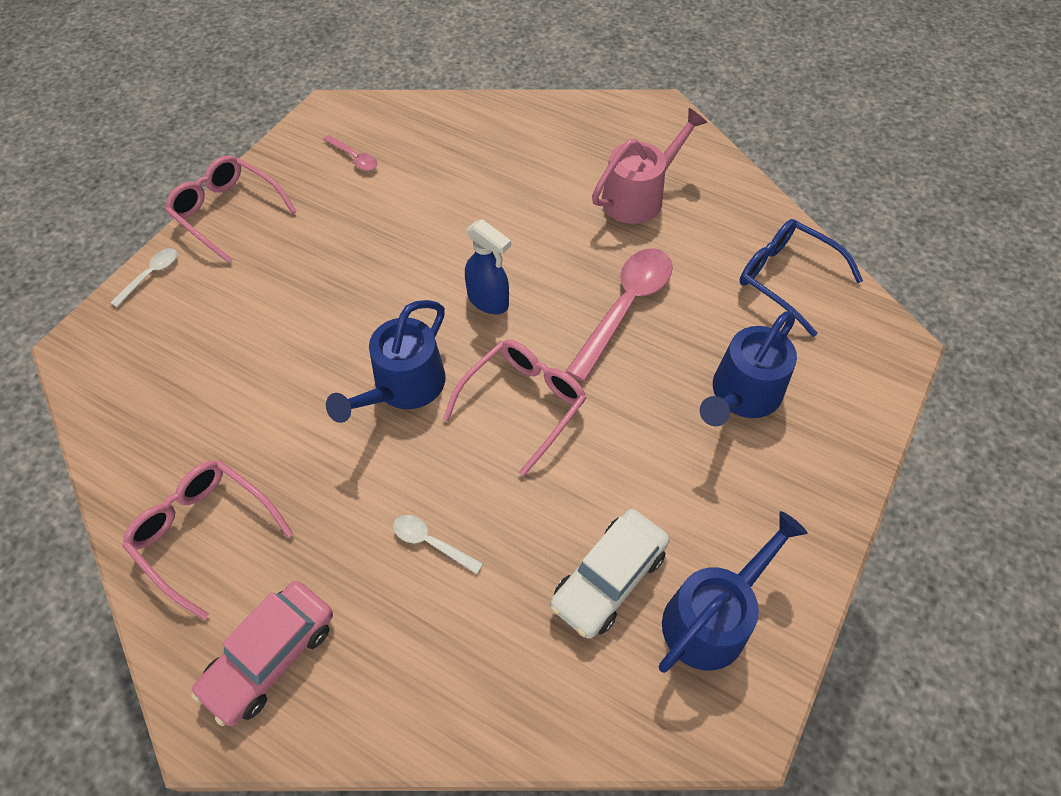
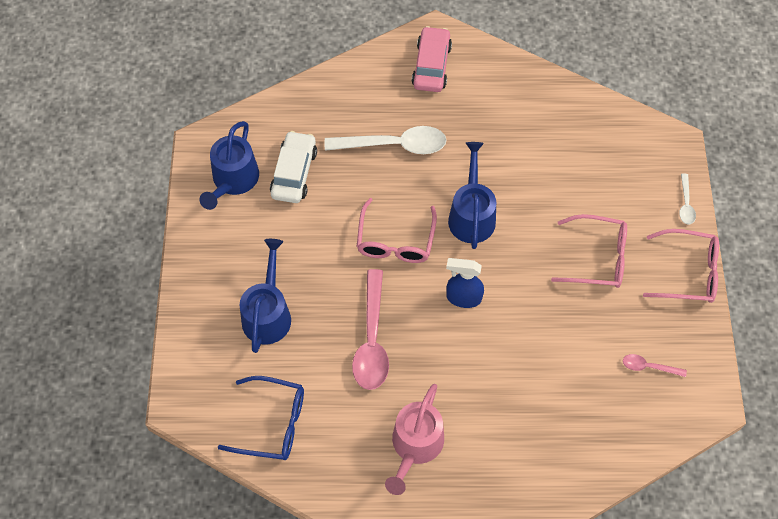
camera: 150 degrees right, 5 degrees up
(205, 534) = (508, 94): pink glasses -> pink glasses (597, 258)
(431, 542) = (394, 145): white spoon -> white spoon, size x2.09

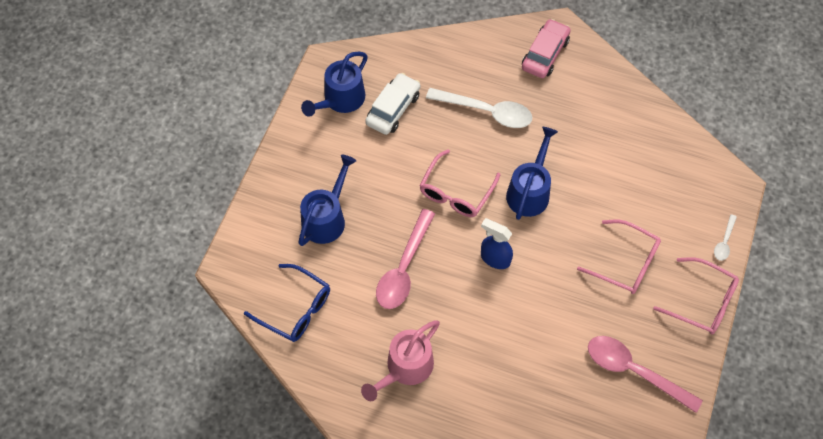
camera: 20 degrees right, 0 degrees up
(648, 367) = (634, 371): pink spoon -> pink spoon, size x2.09

